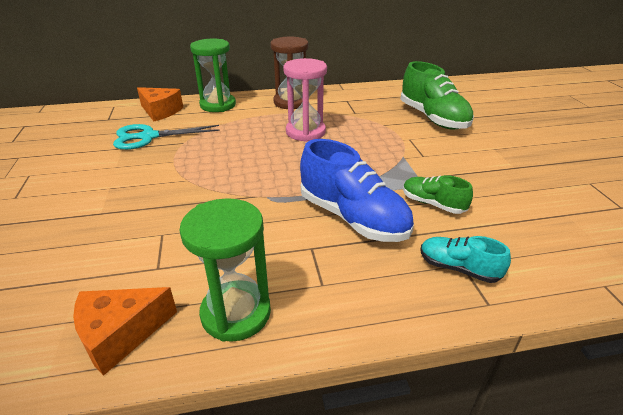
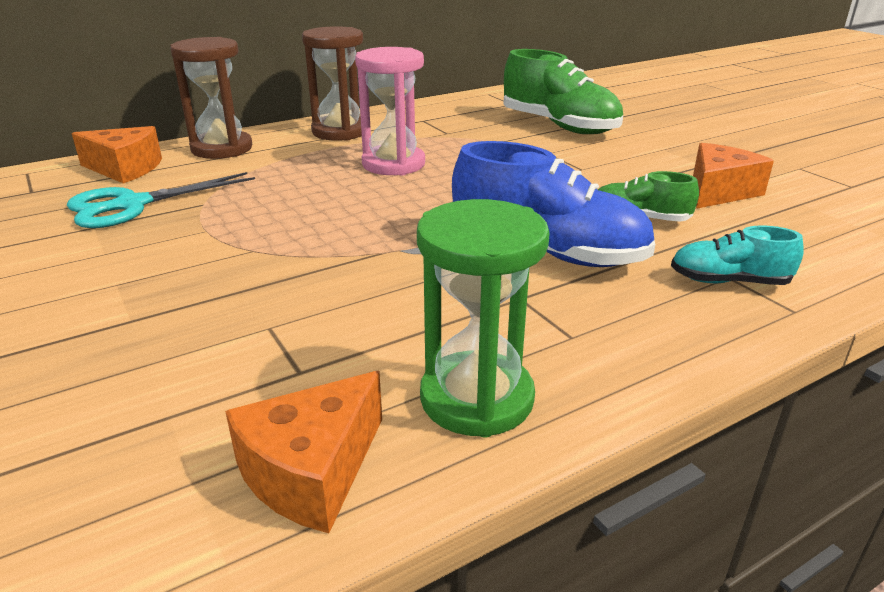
camera: 20 degrees left, 5 degrees down
(218, 105) = (222, 149): green hourglass -> brown hourglass
(508, 192) = (719, 191): none -> orange cheese

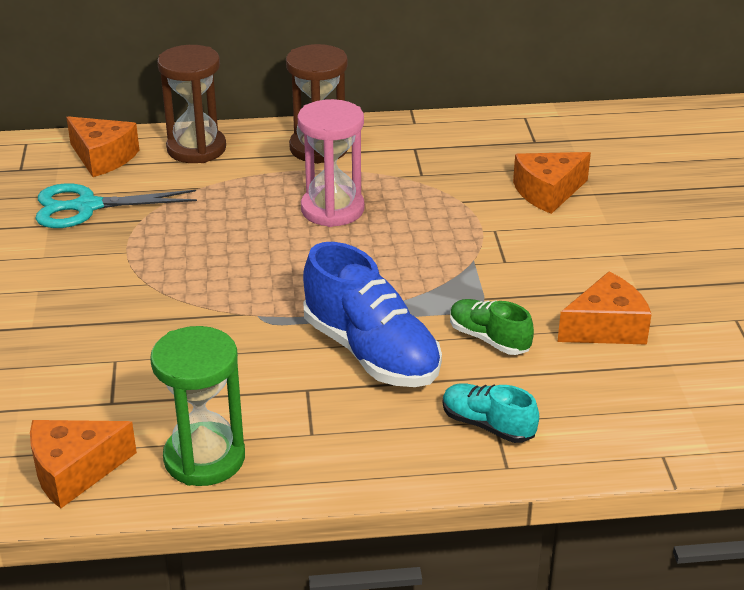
camera: 25 degrees right, 5 degrees up
(559, 126) = (547, 192): green shoe -> orange cheese

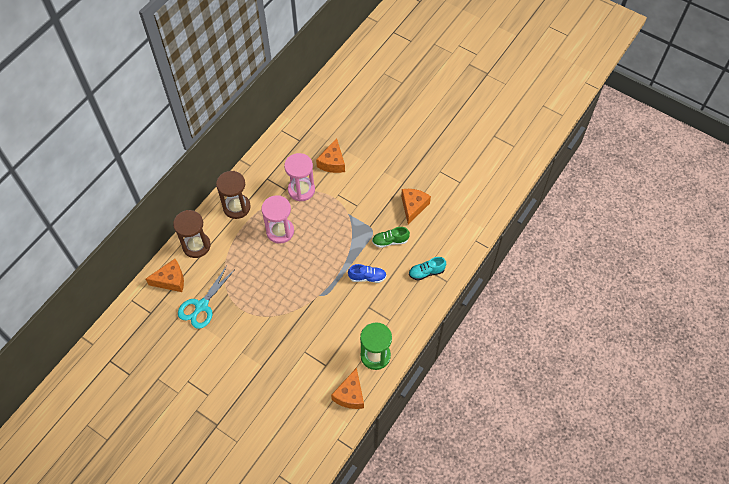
camera: 50 degrees left, 25 degrees up
(371, 352) = (367, 277): blue shoe -> blue shoe, size x0.54
(444, 189) = (301, 190): none -> pink hourglass

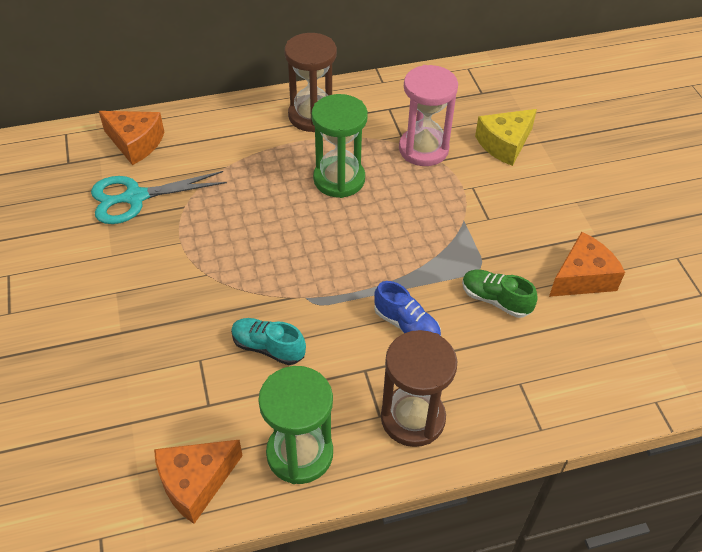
camera: 40 degrees right, 10 degrees down
(196, 246) = (212, 126): brown hourglass -> brown hourglass (412, 418)
(280, 231) = (339, 179): pink hourglass -> green hourglass
(332, 162) = (504, 144): orange cheese -> yellow cheese
(426, 272) = (516, 389): turquoise shoe -> turquoise shoe (268, 347)

